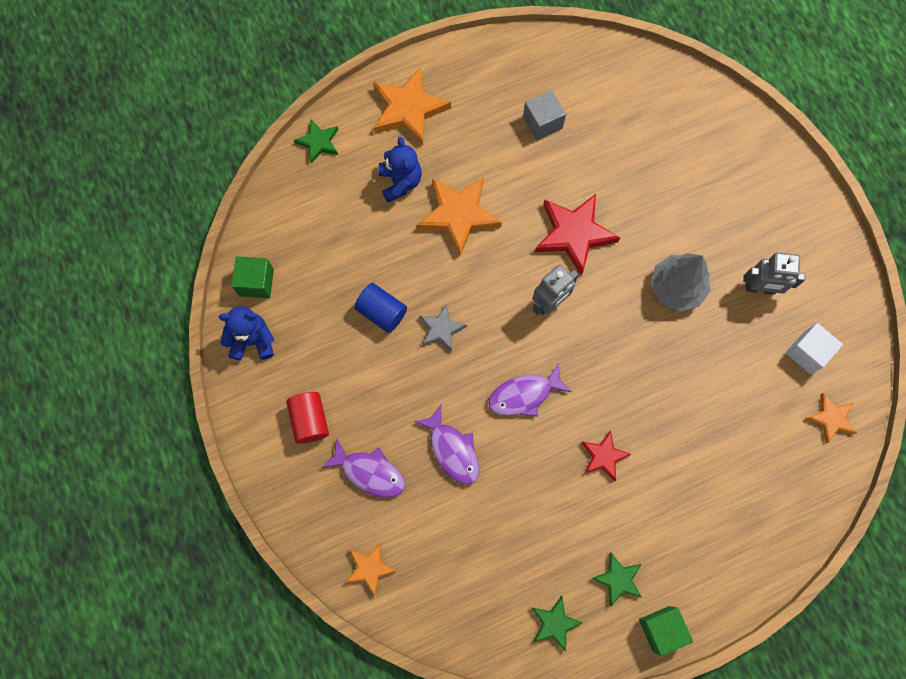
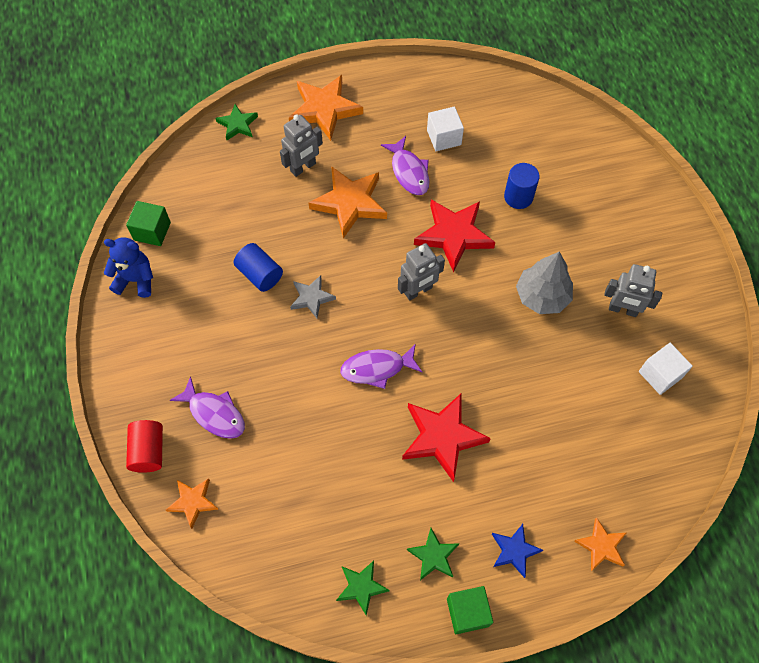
camera: 10 degrees right, 10 degrees down
(310, 420) = (170, 358): red cylinder -> red cylinder (148, 451)
(400, 182) = (303, 167): blue teddy bear -> grey robot
(452, 450) = (297, 407): purple fish -> purple fish (409, 172)
(542, 123) = (444, 137): grey cube -> white cube
(603, 456) = (442, 437): red star -> red star, size x1.79
(633, 179) = (518, 197): none -> blue cylinder
(695, 560) = (514, 551): none -> blue star
(831, 418) = (674, 439): orange star -> orange star (601, 546)

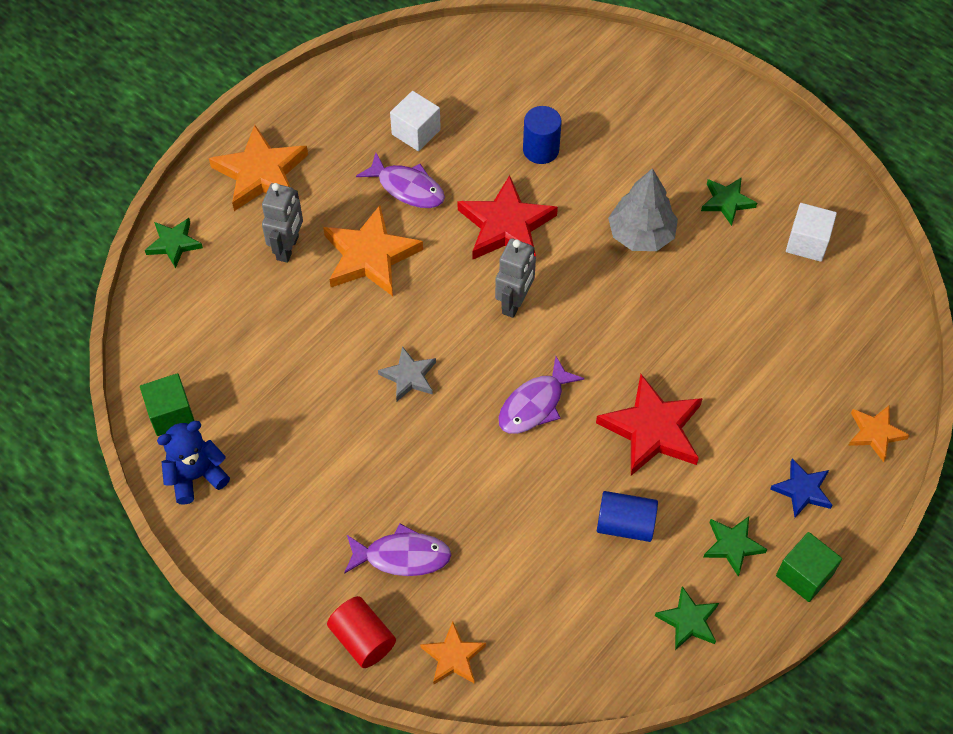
camera: 35 degrees left, 5 degrees down
(260, 274) = (333, 386): blue cylinder -> blue cylinder (625, 524)
(623, 309) = (727, 202): grey robot -> green star

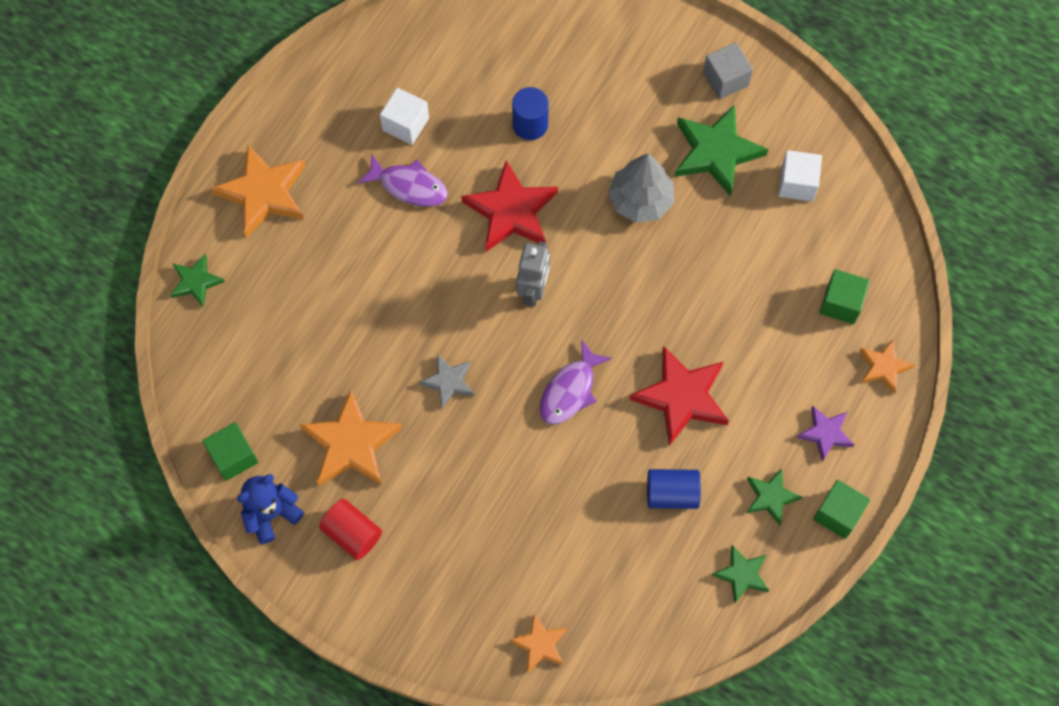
camera: 10 degrees left, 10 degrees up
(288, 248) = (307, 268): grey robot -> none
(362, 639) = (456, 642): red cylinder -> red cylinder (352, 534)
(370, 256) = (387, 264): orange star -> orange star (351, 444)
(402, 556) = (476, 558): purple fish -> none
(727, 202) = (716, 152): green star -> green star, size x1.79
(747, 137) = (725, 79): none -> grey cube
(802, 490) = (825, 433): blue star -> purple star
(837, 363) = (841, 303): none -> green cube

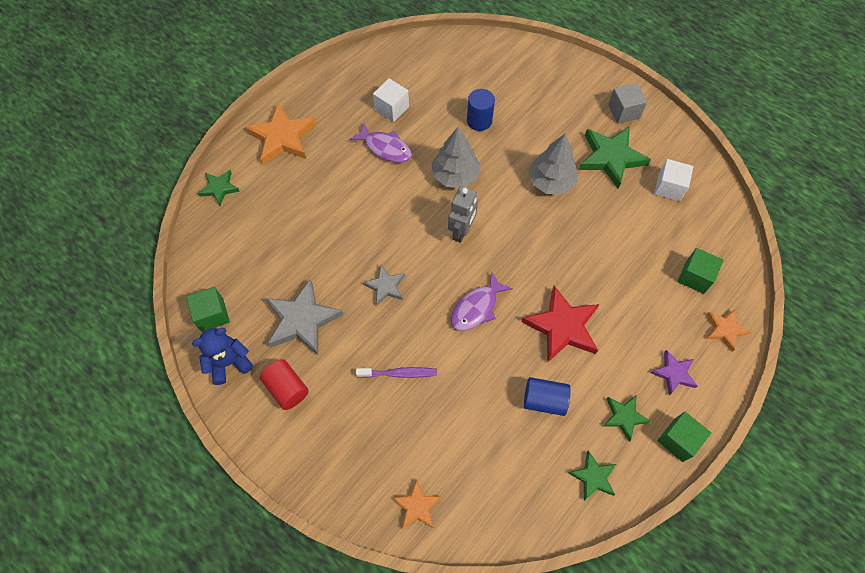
camera: 10 degrees right, 5 degrees down
(351, 444) = (302, 320): orange star -> grey star
(488, 491) = (399, 373): none -> purple toothbrush
(511, 211) = (455, 175): red star -> grey tree

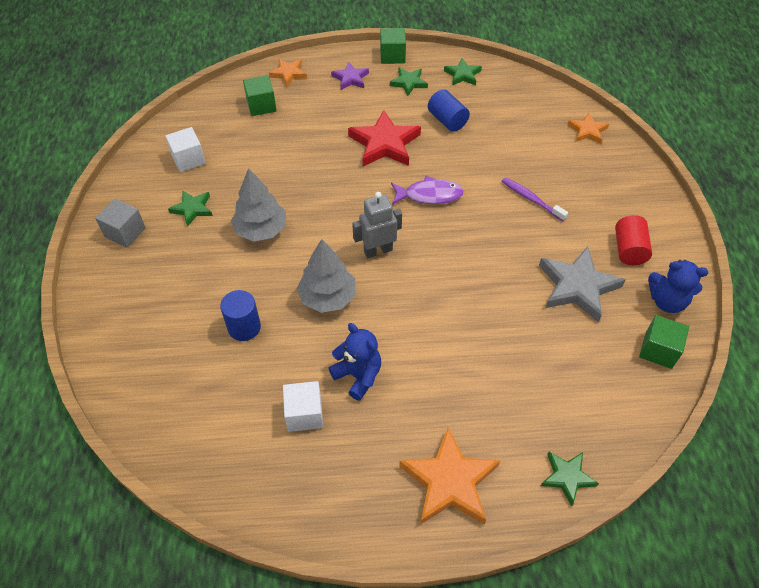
camera: 135 degrees left, 10 degrees down
(385, 148) = (358, 375): purple fish -> blue teddy bear
(385, 286) = (484, 259): grey star -> none
(611, 158) = (192, 209): green star -> green star, size x0.56

